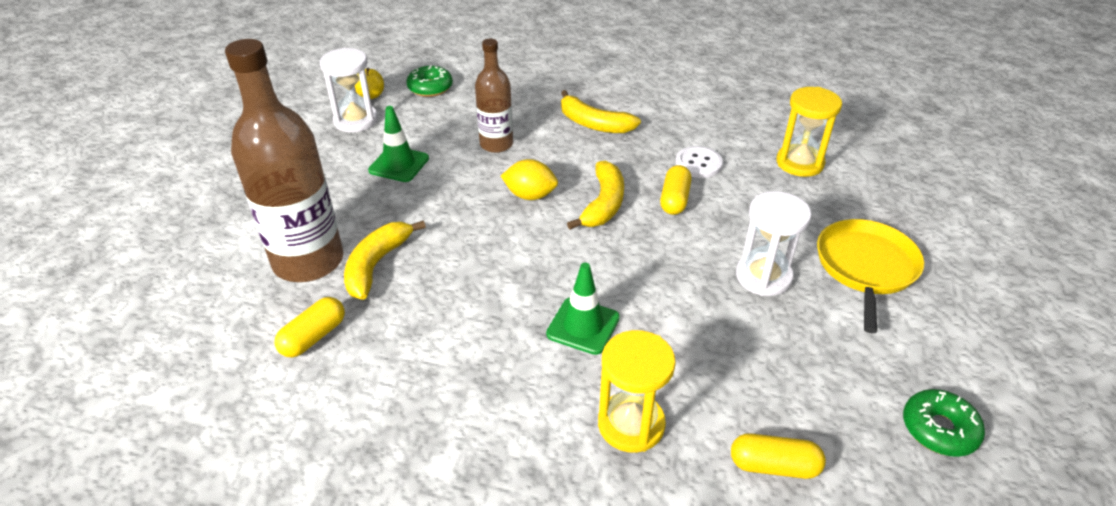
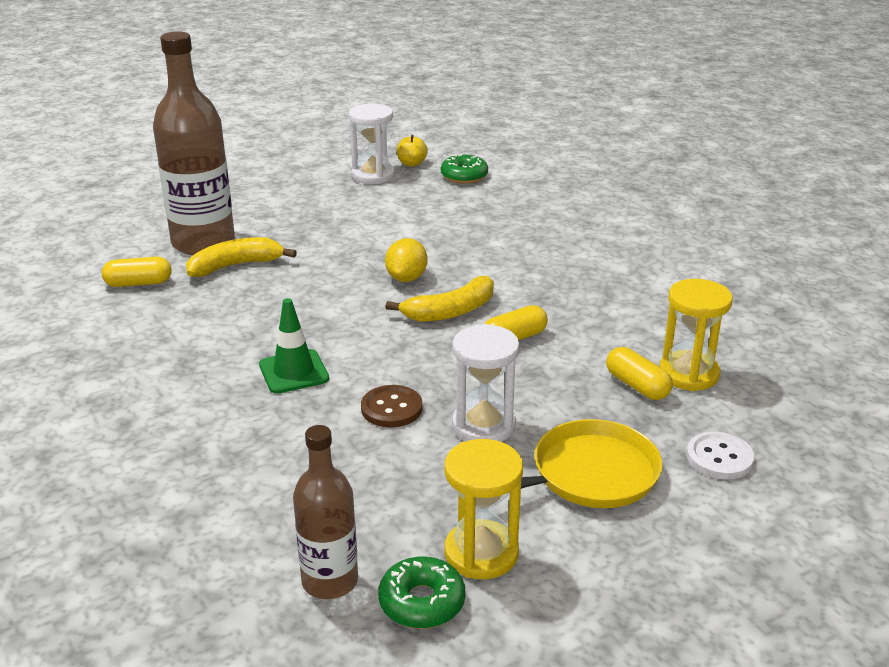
camera: 45 degrees right, 10 degrees down
(399, 164) = (353, 215): green traffic cone -> none
(496, 144) = (444, 234): brown bottle -> brown bottle (330, 581)
(530, 195) = (406, 278): yellow lemon -> yellow lemon turned 45 degrees clockwise
(594, 124) = (549, 256): yellow banana -> none
(631, 424) = (219, 441): yellow hourglass -> yellow hourglass (481, 553)
(693, 305) = (391, 408): none -> brown button
(698, 164) = (586, 326): white button -> white button (719, 458)
(774, 466) = (260, 527): yellow capsule -> yellow capsule (637, 386)

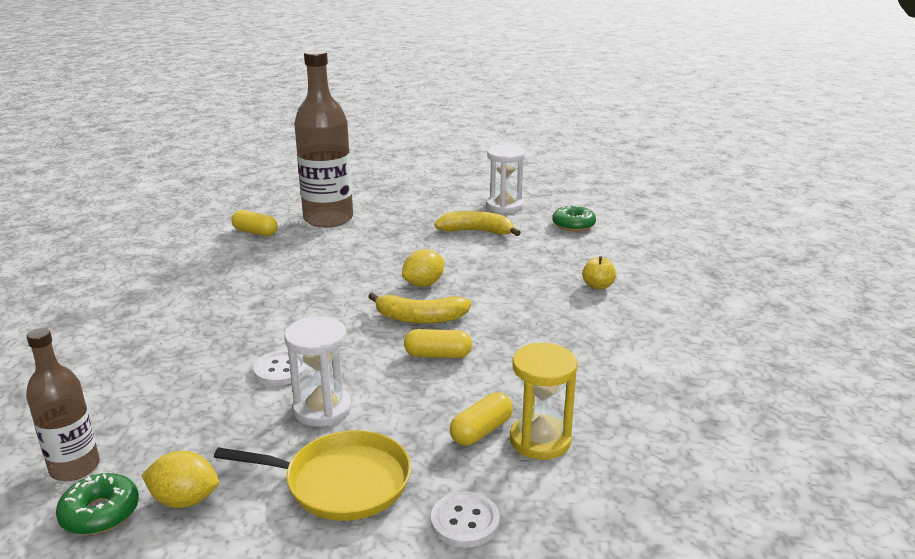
camera: 35 degrees right, 5 degrees down
(236, 266) = (326, 239): yellow banana -> yellow banana (476, 231)
(294, 372) = (259, 320): green traffic cone -> none
(391, 408) = (281, 370): brown button -> white button
(412, 164) = (545, 205): yellow apple -> yellow apple (598, 286)
(481, 553) = (185, 500): yellow hourglass -> yellow lemon
(637, 386) = (481, 431): yellow capsule -> yellow capsule turned 45 degrees clockwise

